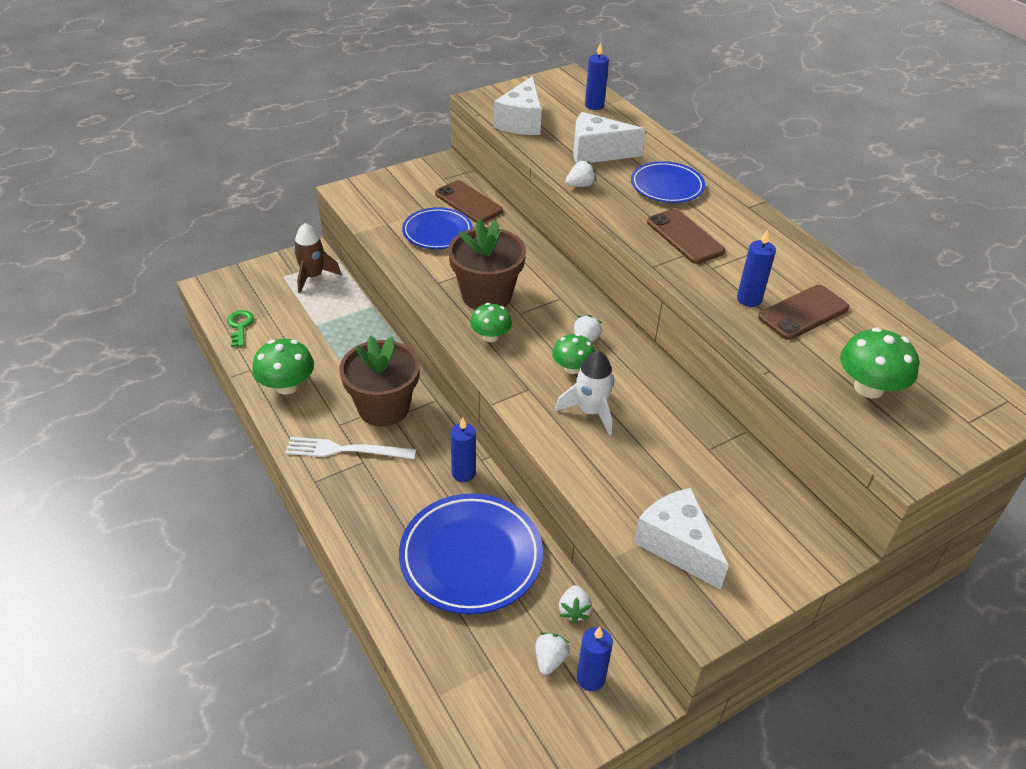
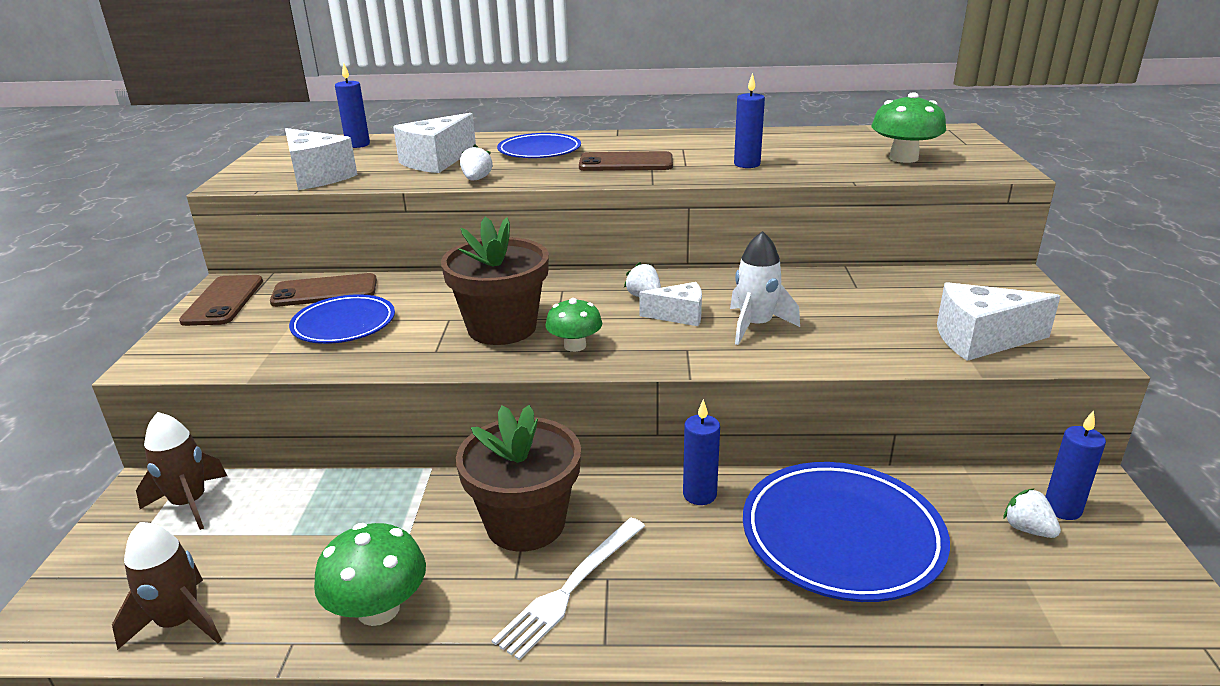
camera: 55 degrees left, 15 degrees down
(240, 326) = (180, 622): green key -> brown rocket
(572, 368) = (679, 316): green mushroom -> white cheese
(574, 610) = (960, 486): white strawberry -> none
(803, 313) = (786, 153): brown phone -> brown phone (223, 301)

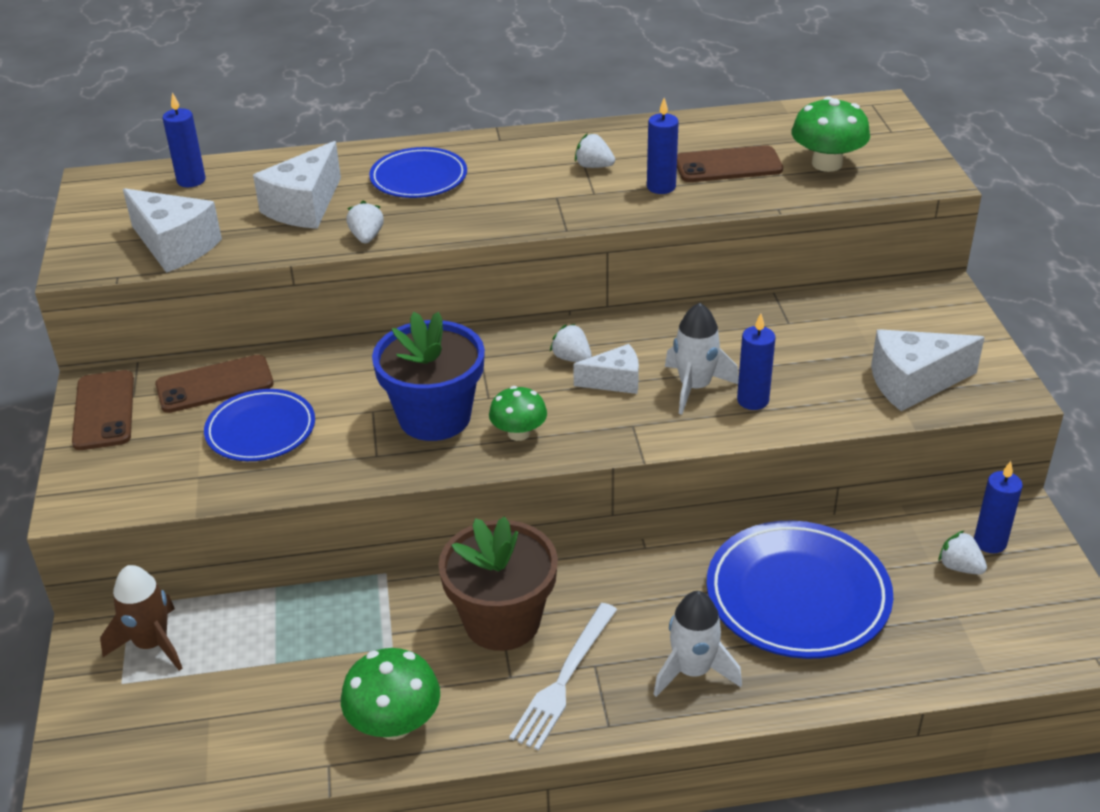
camera: 10 degrees left, 10 degrees up
(180, 622) = (212, 762): brown rocket -> none
(502, 328) = (434, 417): brown flower pot -> blue flower pot
(626, 163) = (526, 194): brown phone -> brown phone (728, 165)
(691, 151) = (594, 166): none -> white strawberry
(699, 494) = (660, 569): blue candle -> blue candle (752, 400)
(712, 598) = (693, 671): none -> white rocket

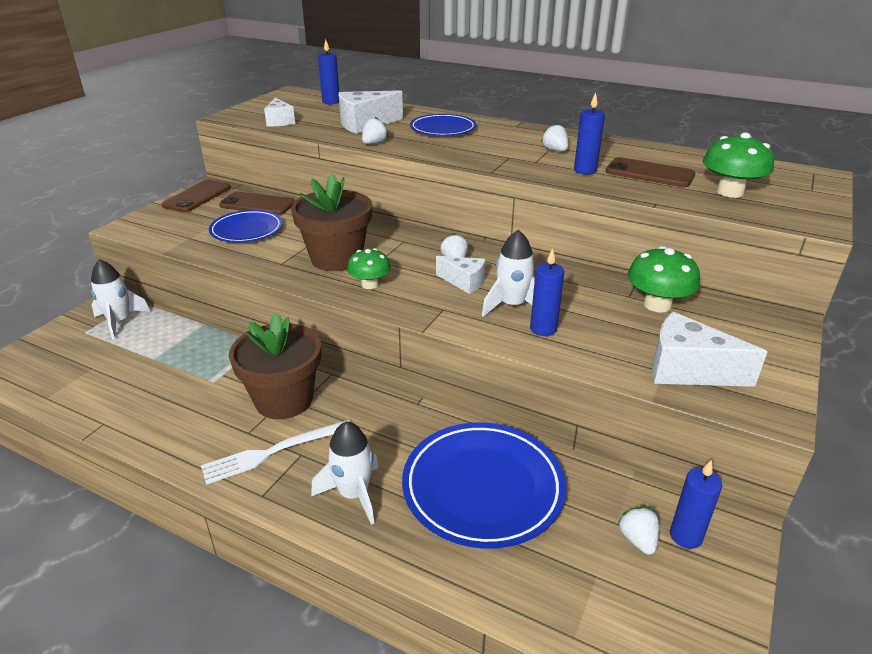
camera: 35 degrees right, 5 degrees down
(152, 644) = (119, 322): brown rocket -> white rocket
(174, 246) = (279, 121): white cheese -> white cheese, size x0.62
(394, 723) = (160, 422): green mushroom -> green mushroom (657, 305)
(434, 417) = (337, 258): blue flower pot -> brown flower pot

